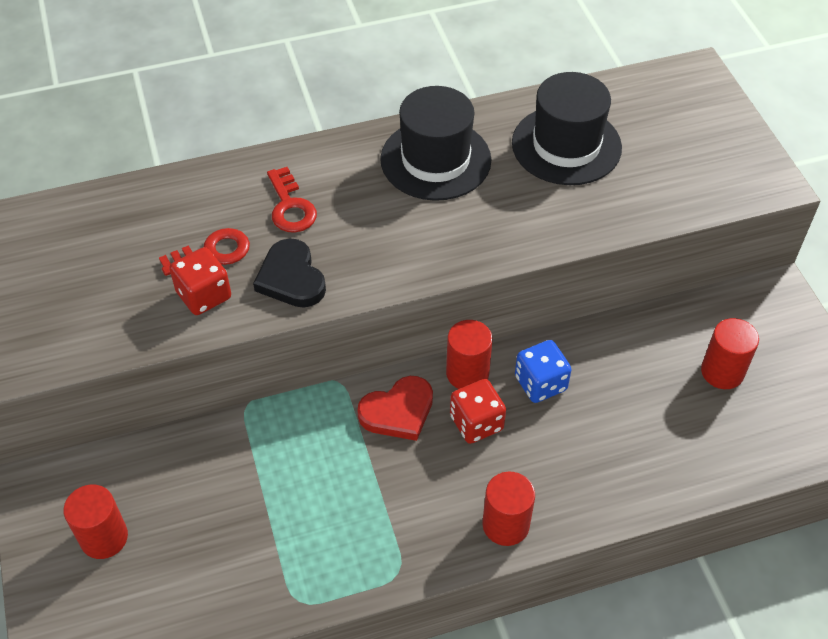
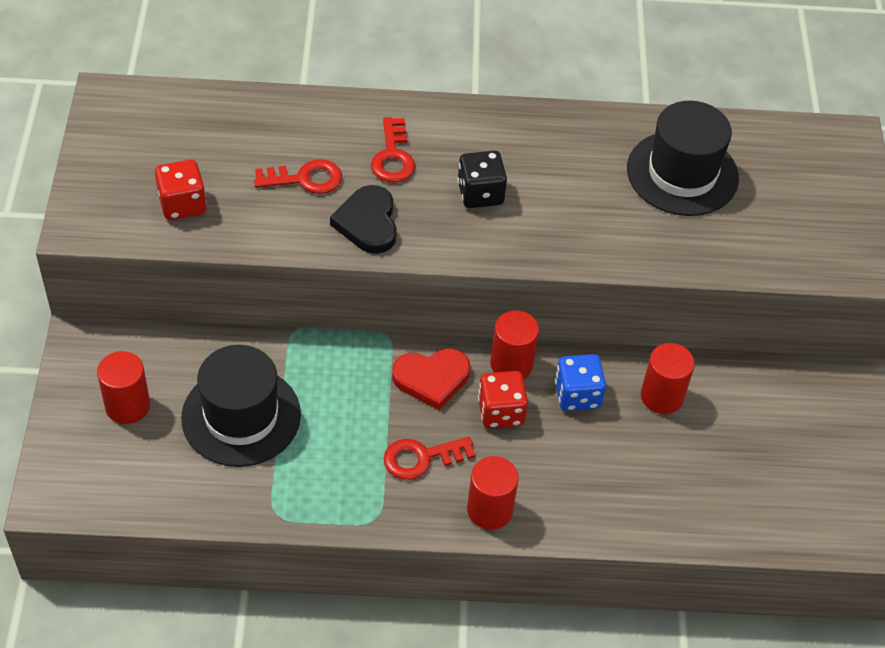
camera: 15 degrees right, 0 degrees up
(204, 295) = (283, 215): red dice -> red dice (182, 204)
(388, 218) = (480, 193): none -> black dice
(419, 494) = (421, 458): none -> red key
(435, 160) = (548, 151): black hat -> black hat (241, 416)
(722, 372) = (761, 439): red cylinder -> red cylinder (661, 396)

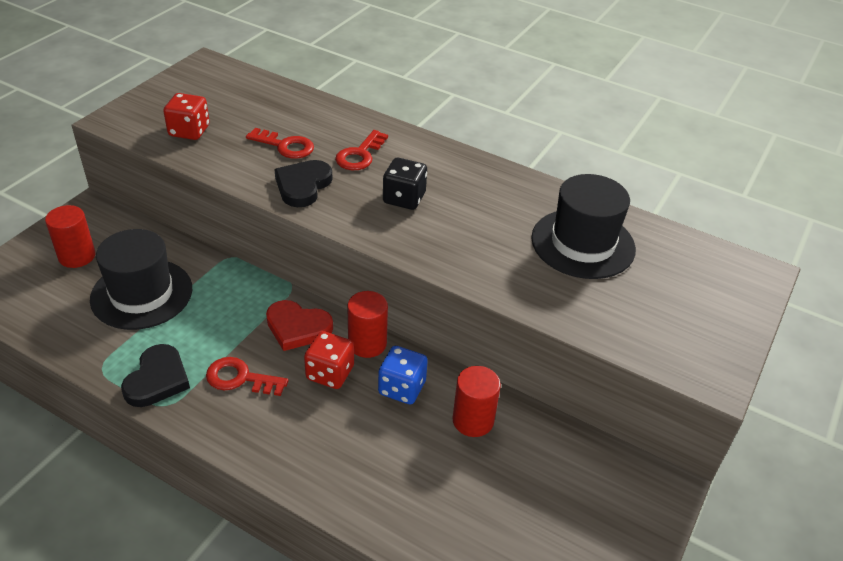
camera: 30 degrees right, 10 degrees down
(343, 498) = (157, 379): none -> black heart
(489, 510) = (258, 441): red cylinder -> none

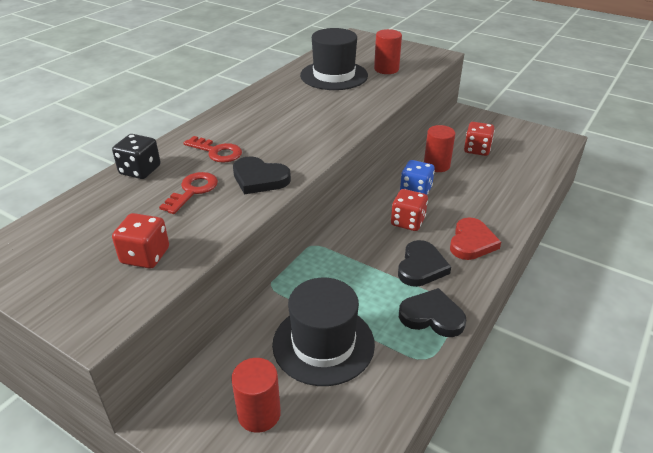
camera: 85 degrees left, 5 degrees down
(240, 378) = (421, 267): red key -> black heart
(297, 328) = (362, 239): red heart -> red heart (471, 242)
(367, 343) = (376, 205): red cylinder -> red cylinder (386, 69)
(404, 198) = (282, 133): black dice -> black dice (140, 170)
(529, 483) = (477, 150): none -> red dice

